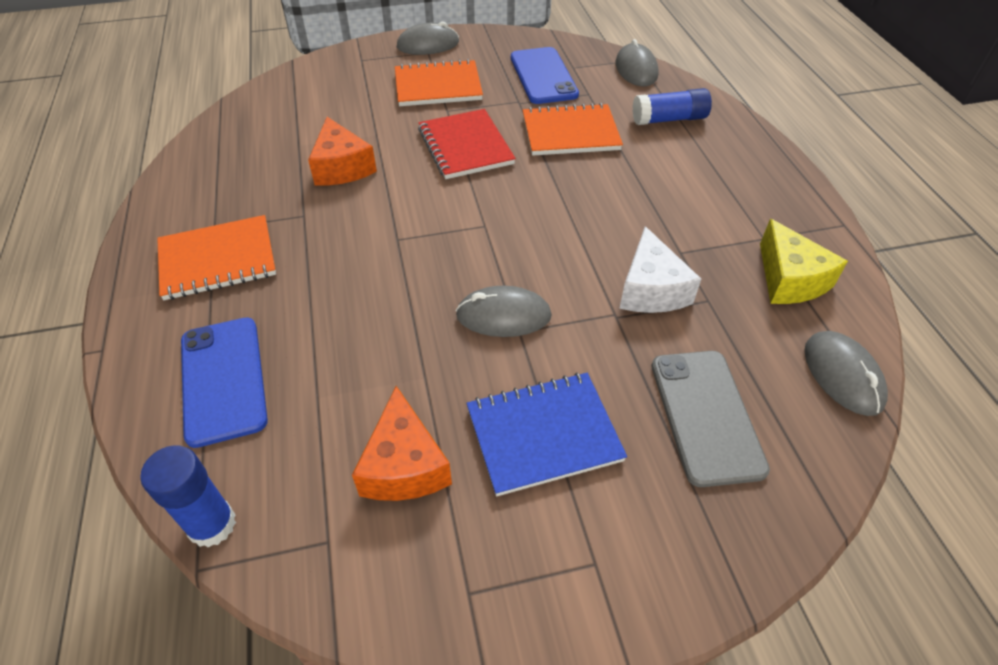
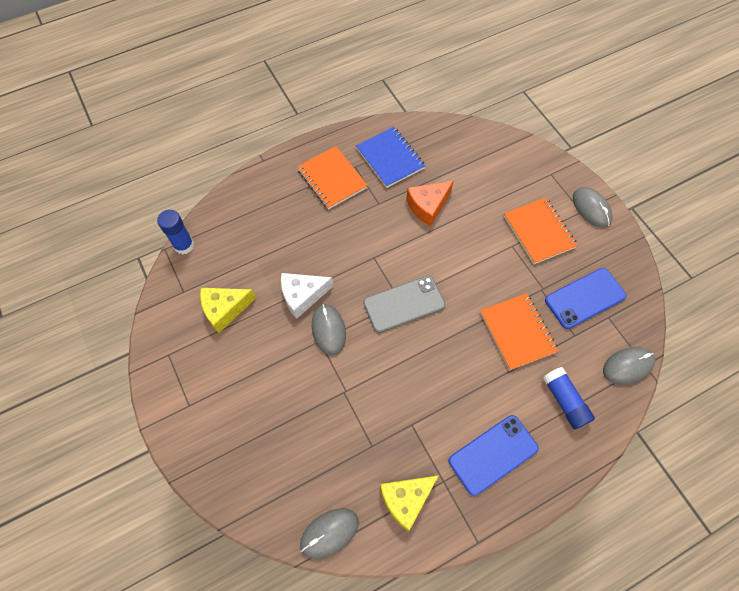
camera: 75 degrees right, 15 degrees up
(223, 380) = (256, 216): blue phone -> blue phone (493, 454)
(404, 465) = (225, 309): orange cheese -> yellow cheese
(465, 146) = (475, 269): red notebook -> none
(543, 434) = (254, 368): blue notebook -> blue notebook (390, 158)
(651, 289) = (372, 409): white cheese -> white cheese (302, 296)
(706, 415) = (282, 450): grey phone -> grey phone (404, 304)

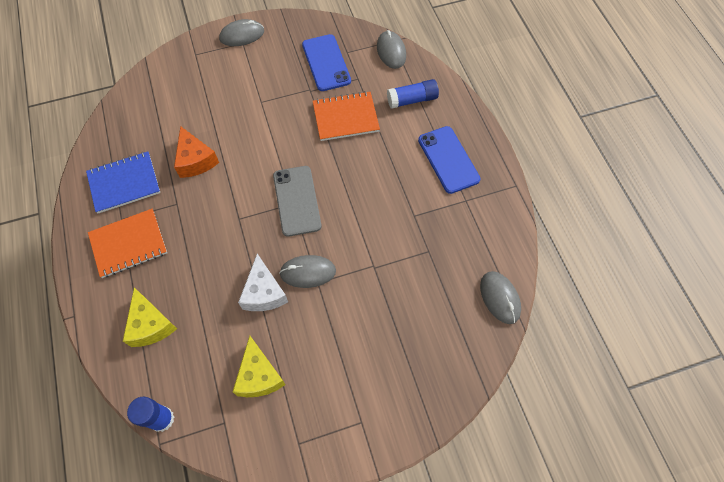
camera: 80 degrees left, 0 degrees up
(406, 499) = (477, 231): yellow cheese -> yellow cheese (150, 325)
(539, 231) = (253, 78): orange notebook -> none

